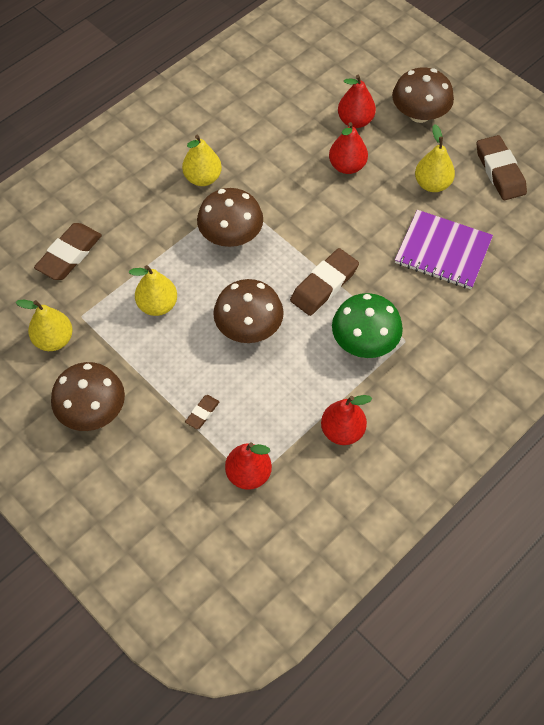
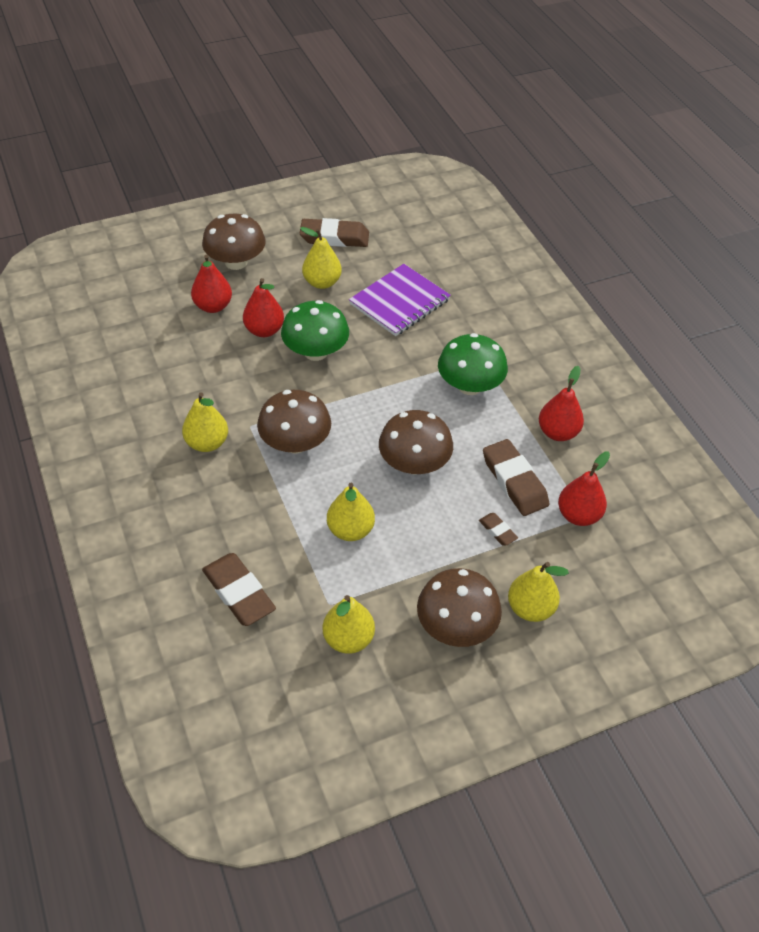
camera: 70 degrees left, 10 degrees down
(130, 461) = (530, 608): none -> yellow pear
(324, 285) = (394, 392): brown eraser -> brown eraser (514, 481)
(342, 211) = (315, 352): none -> green mushroom

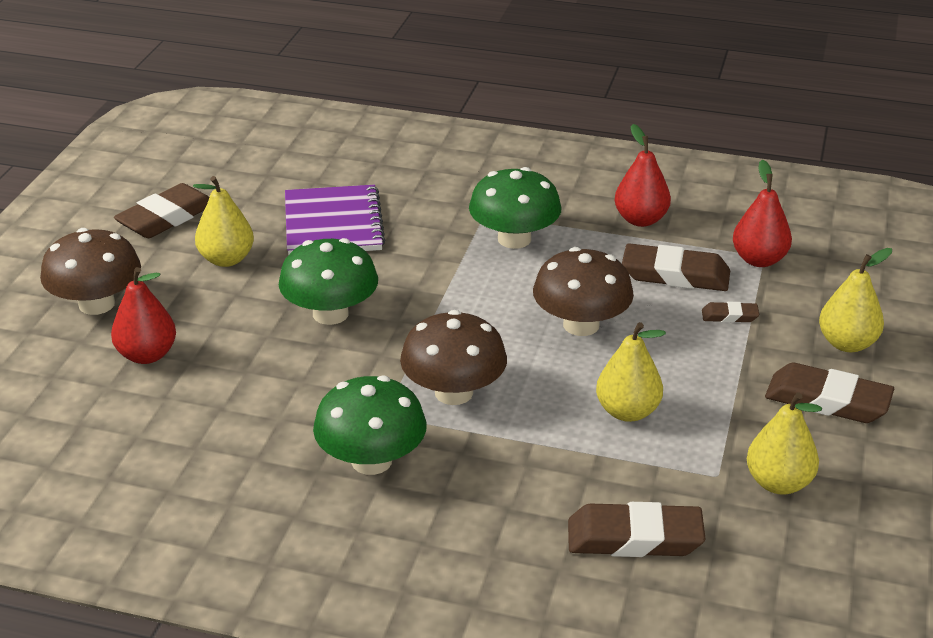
camera: 50 degrees left, 15 degrees down
(207, 443) = (371, 461): yellow pear -> green mushroom
(264, 330) = (244, 335): red pear -> none
(456, 626) = (827, 401): brown mushroom -> brown eraser

